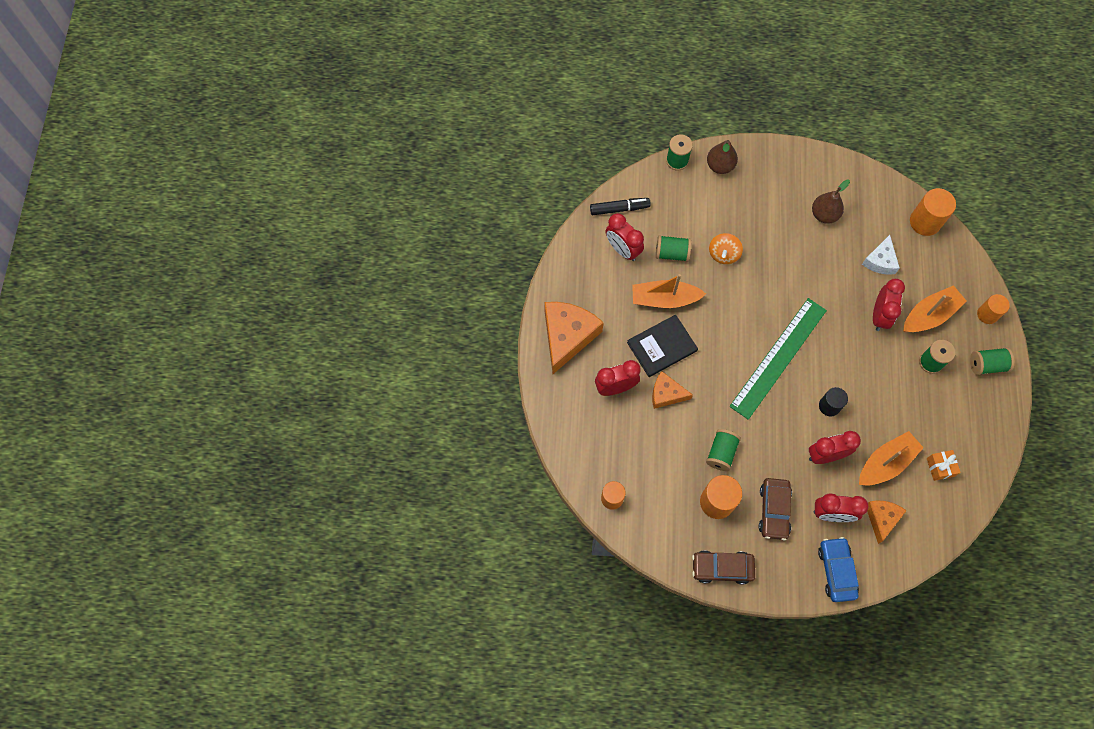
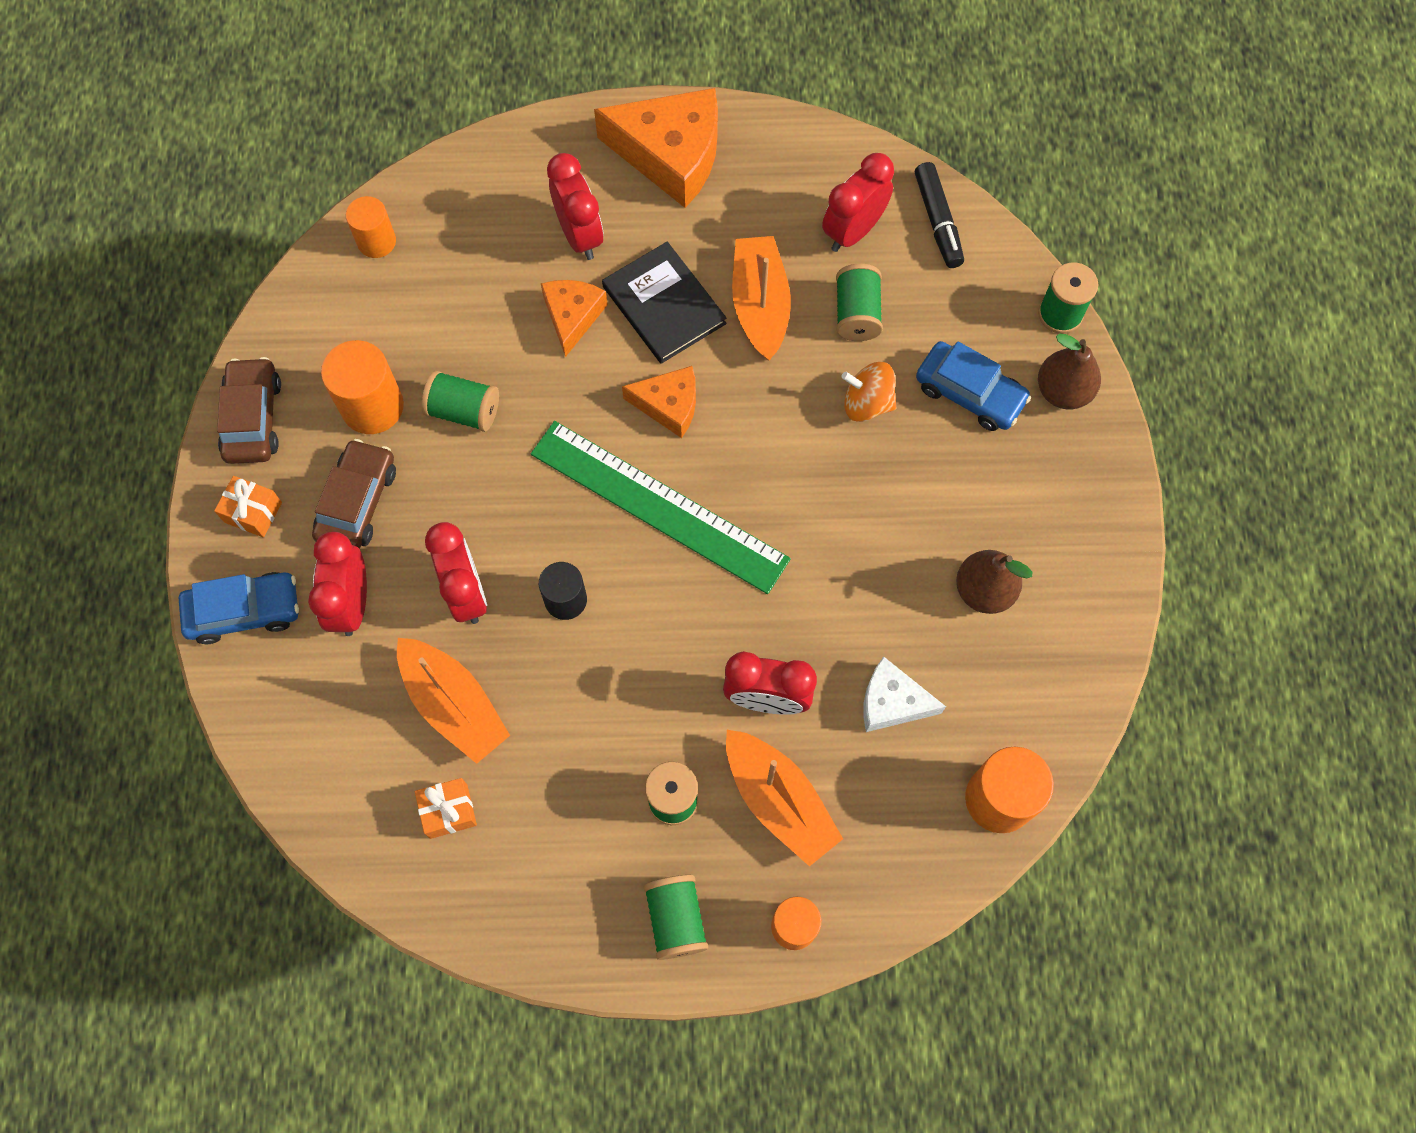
camera: 85 degrees right, 0 degrees up
(719, 207) = (970, 393): none -> blue car
(774, 510) = (357, 502): brown car -> brown car turned 105 degrees clockwise
(779, 567) = (253, 512): none -> orange gift
(881, 518) = (343, 695): orange cheese -> orange cheese (669, 405)

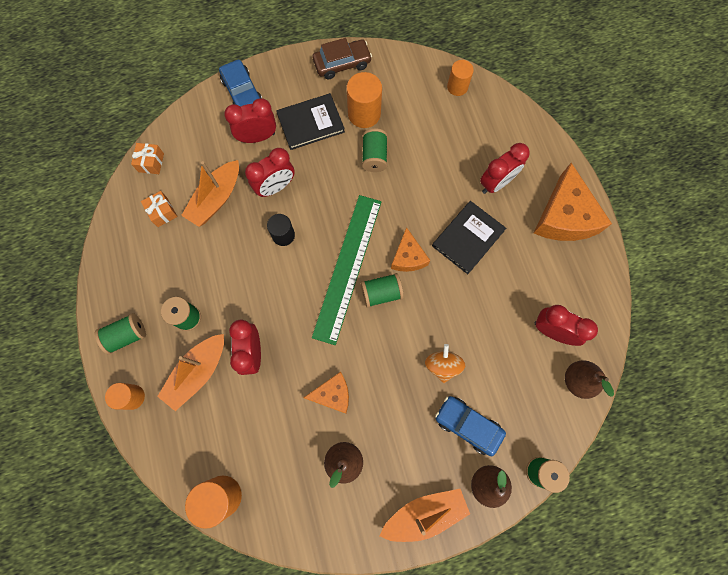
camera: 75 degrees right, 5 degrees up
(253, 512) = (293, 80): orange gift -> orange gift (151, 162)
(357, 502) = (310, 123): brown car -> black book
(572, 316) = (445, 193): orange cheese -> orange cheese (332, 394)
(760, 305) = (485, 290): orange boat -> orange boat (424, 513)
(856, 313) = (498, 346): green spool -> green spool (381, 293)
(892, 702) = (265, 421): white cheese -> none
(937, 221) = (577, 380): black marker -> brown pear
(970, 393) = (468, 425): blue car -> blue car turned 105 degrees clockwise

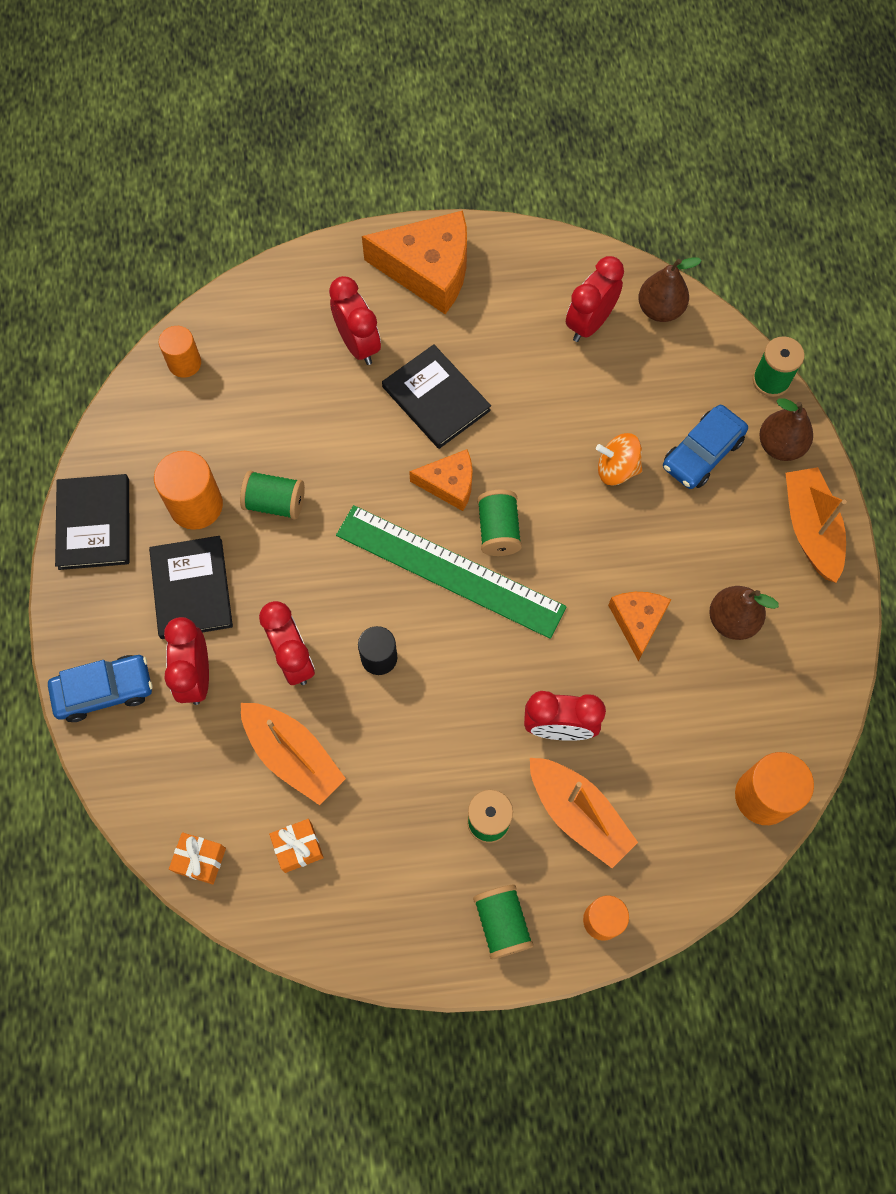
camera: 80 degrees left, 5 degrees down
(342, 64) = (94, 523): brown car -> black book

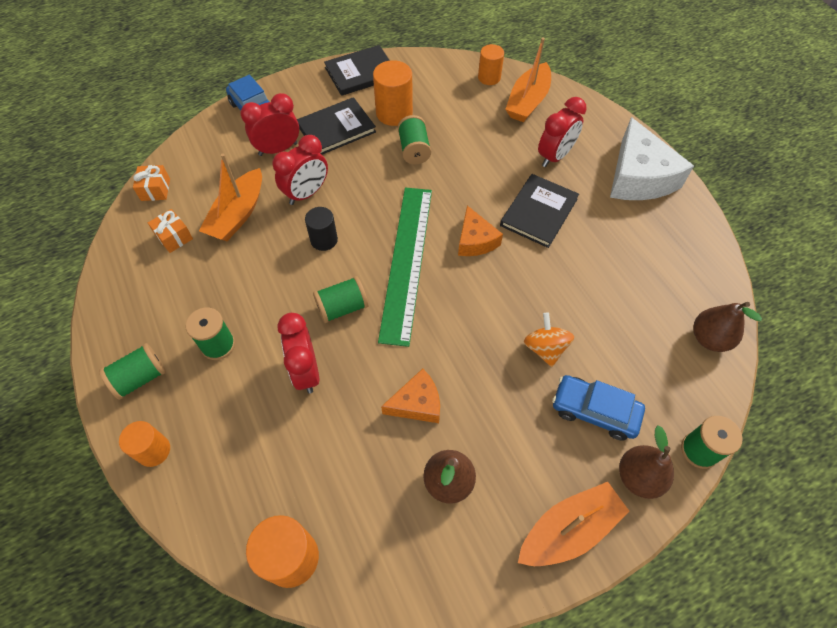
camera: 70 degrees right, 10 degrees down
(428, 270) = (639, 177): orange cheese -> white cheese
(498, 530) = (453, 282): green spool -> green spool (342, 307)
(578, 814) = (238, 406): orange boat -> orange boat (528, 101)
(589, 323) = (662, 291): red clock -> none

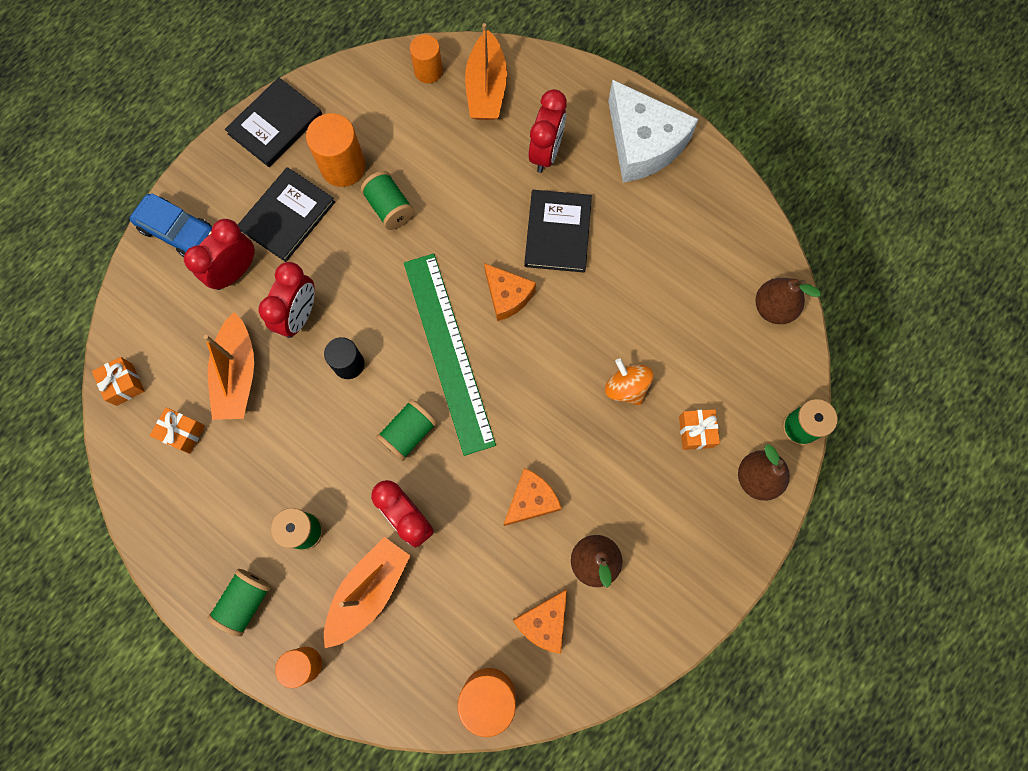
camera: 25 degrees left, 15 degrees up
(376, 515) = (544, 622): none -> orange cheese
(569, 529) = (715, 554): orange boat -> orange boat (368, 591)
(594, 411) = (696, 432): blue car -> orange gift

